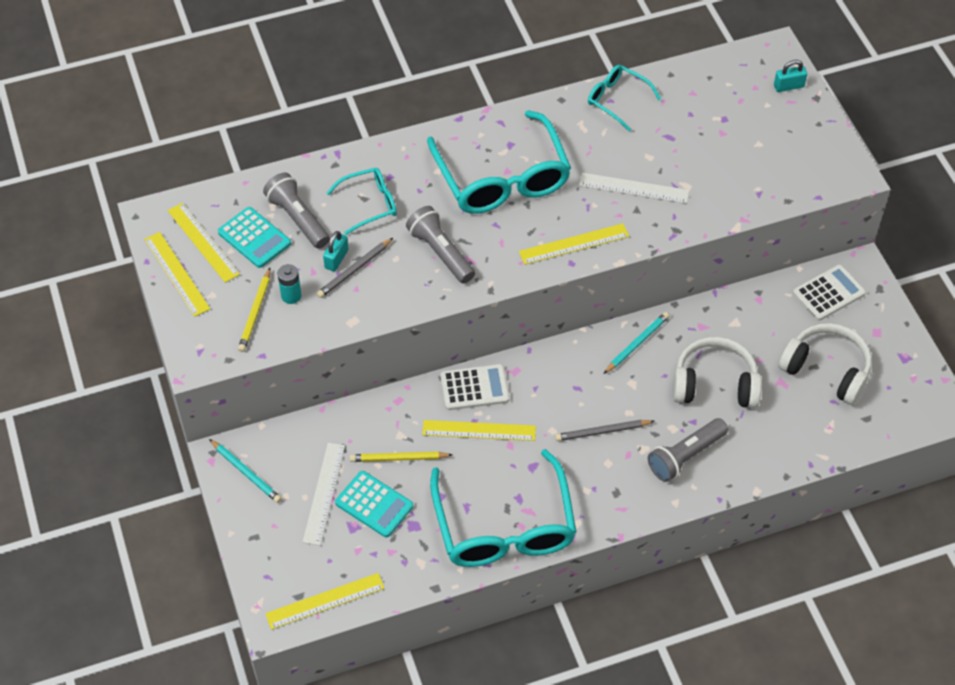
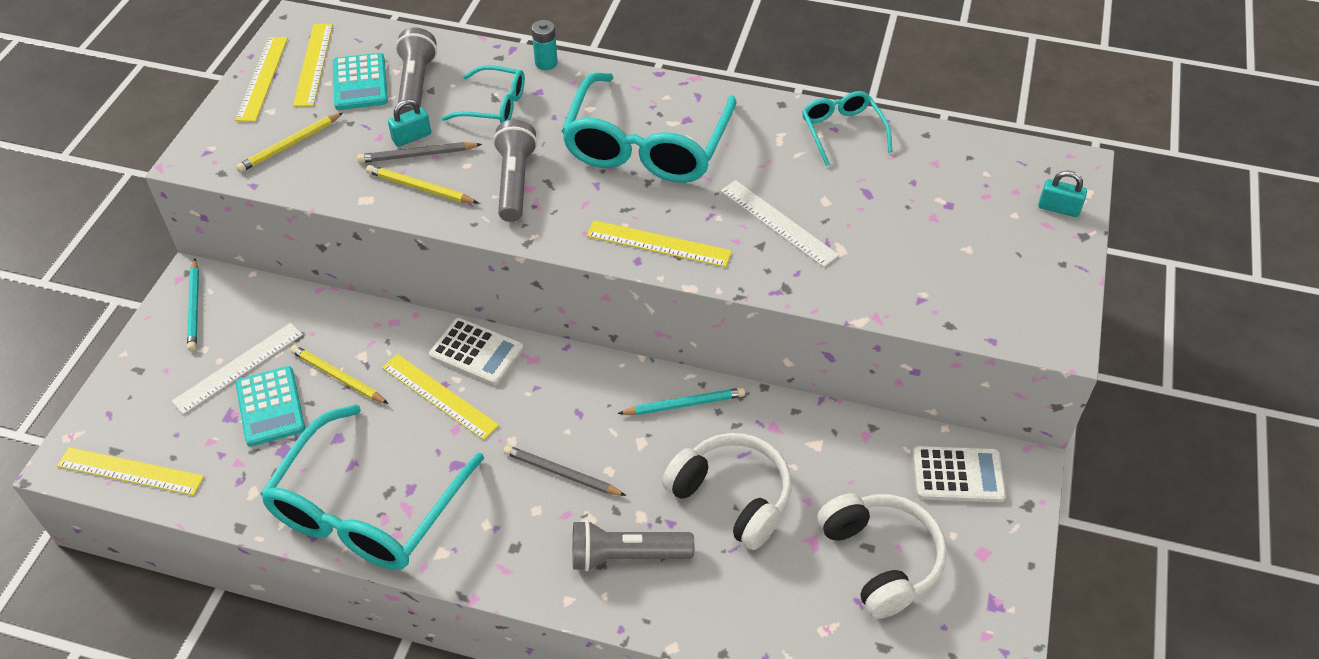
camera: 35 degrees right, 5 degrees down
(291, 296) = (336, 147): turquoise battery -> turquoise battery (546, 63)
(381, 292) = (420, 188): none -> yellow pencil

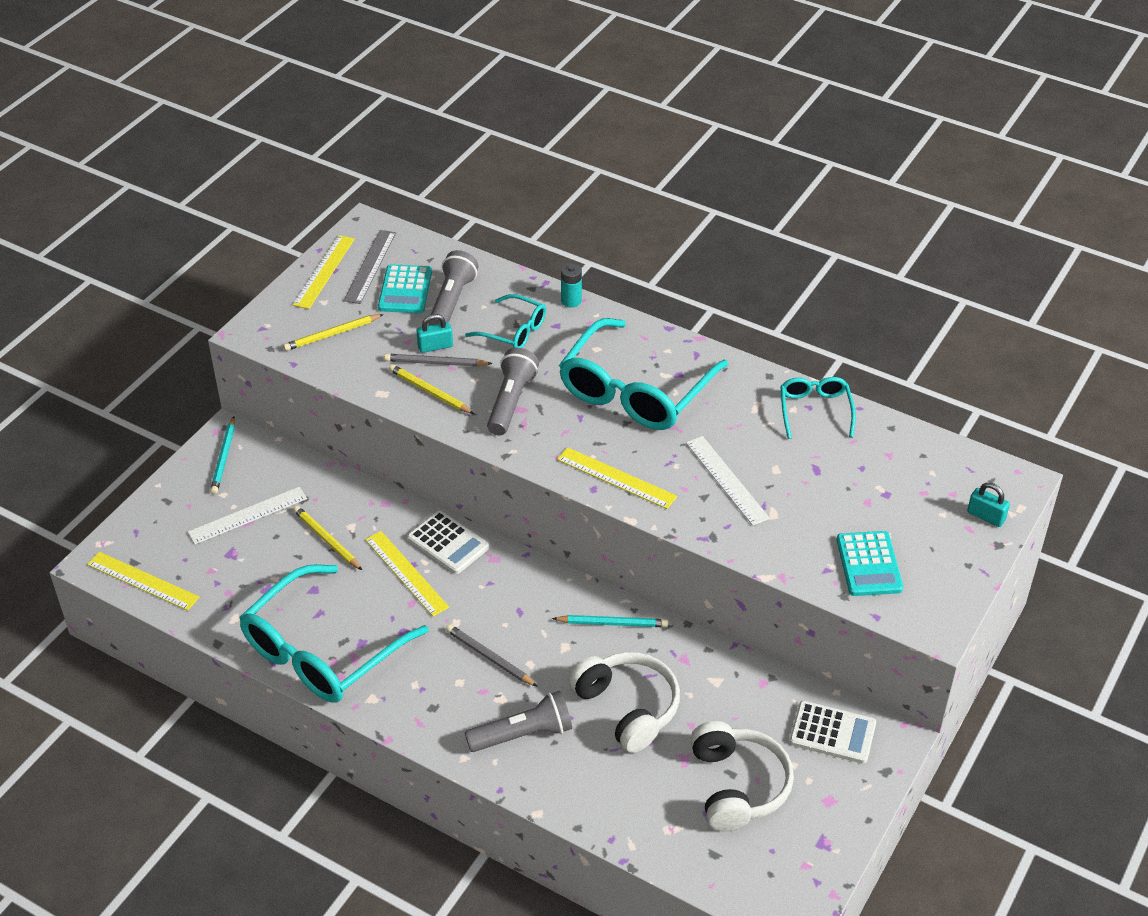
camera: 15 degrees right, 5 degrees down
(270, 407) = (265, 553): turquoise calculator -> turquoise calculator (869, 564)
(313, 64) = (370, 266): yellow ruler -> grey ruler
(626, 555) = (523, 734): grey flashlight -> grey flashlight turned 150 degrees clockwise

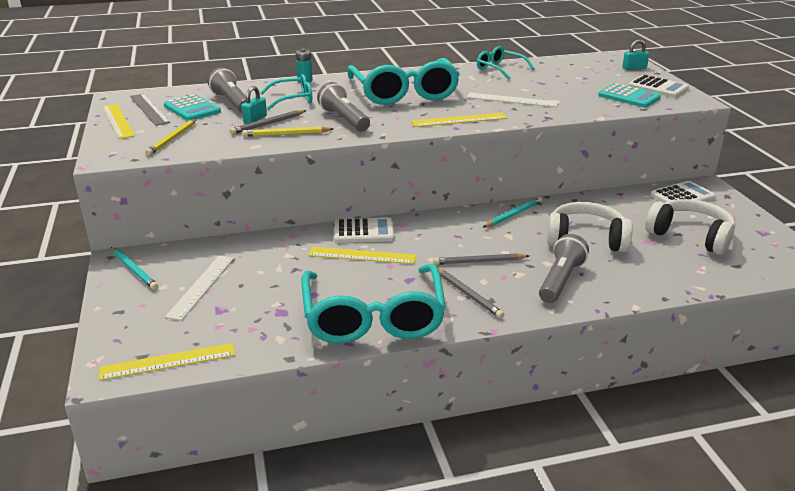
camera: 45 degrees left, 15 degrees down
(327, 539) = (281, 268): yellow pencil -> none
(425, 686) = (468, 294): none -> grey pencil
(939, 572) = (658, 87): none -> white calculator

